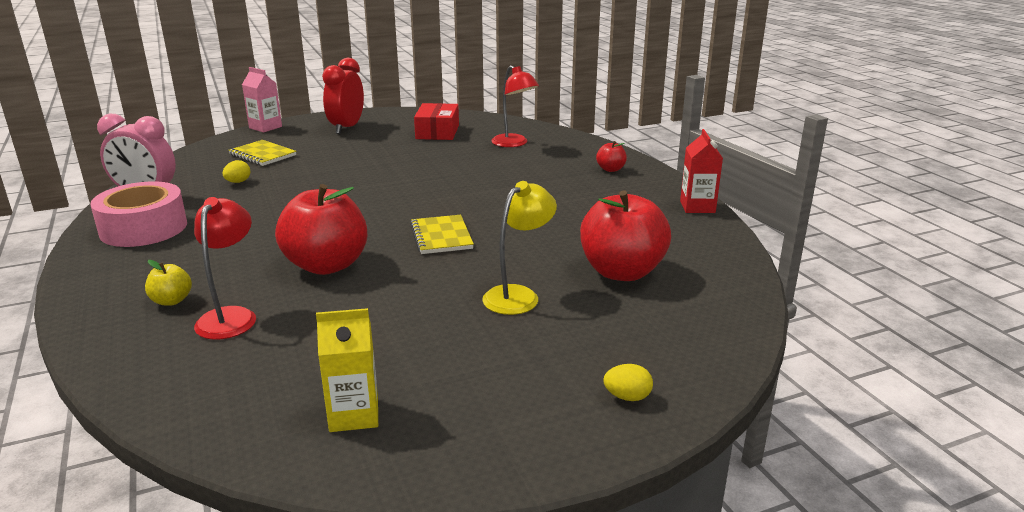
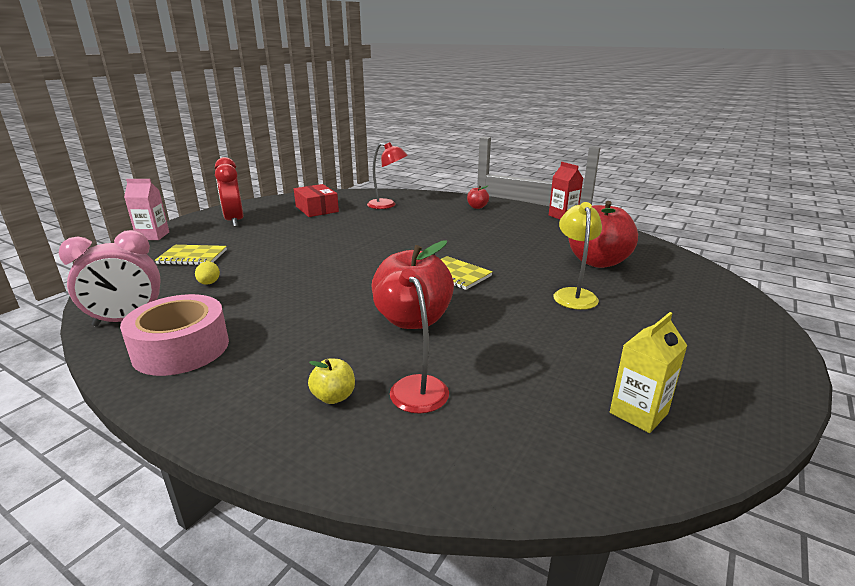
camera: 35 degrees left, 0 degrees up
(627, 397) = (738, 328): yellow egg -> none

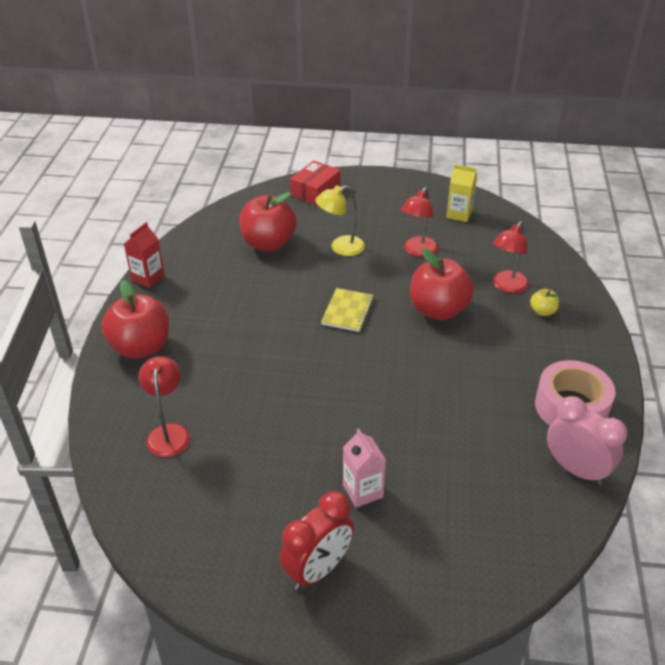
camera: 115 degrees left, 15 degrees up
(153, 236) = (424, 627): pink carton -> pink carton (363, 491)
(192, 257) = (446, 524): yellow notebook -> none
(209, 283) = (483, 463): yellow egg -> none
(316, 209) = (220, 502): red box -> red box (315, 191)
(477, 207) = (141, 347): red apple -> red apple, size x2.22
(542, 341) = (417, 251): none -> red lamp

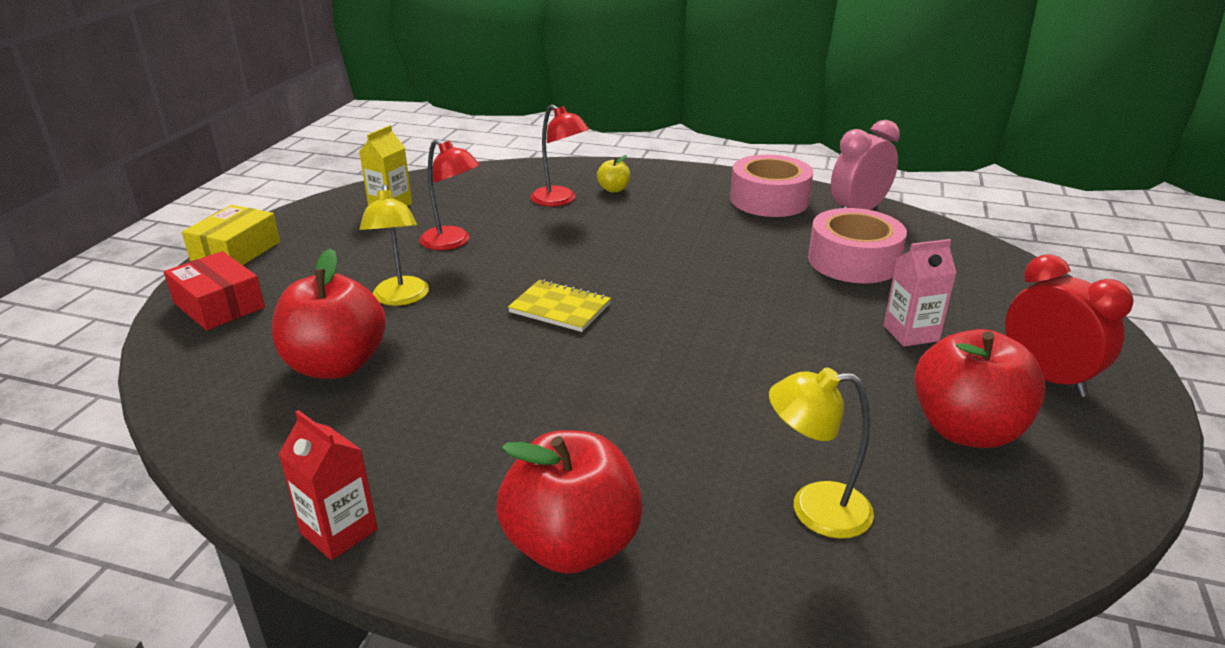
camera: 80 degrees left, 10 degrees down
(168, 433) = (814, 509): red lamp -> yellow lamp
(374, 177) = (236, 251): none -> yellow box
(438, 310) = (585, 245): red apple -> red apple (966, 430)
(471, 462) = (853, 261): none -> pink tape

